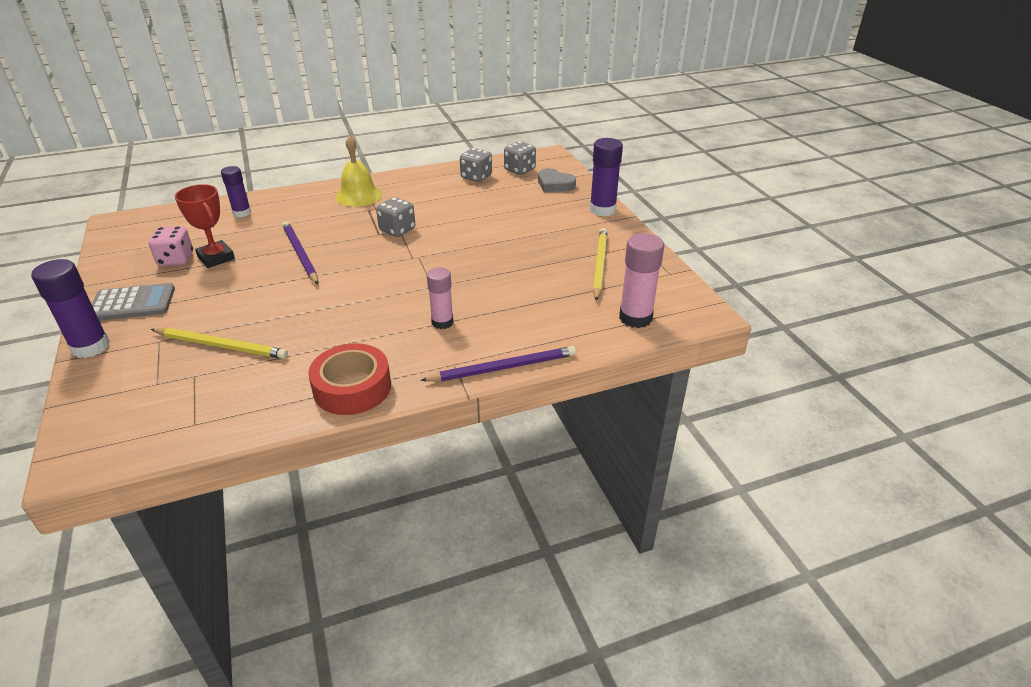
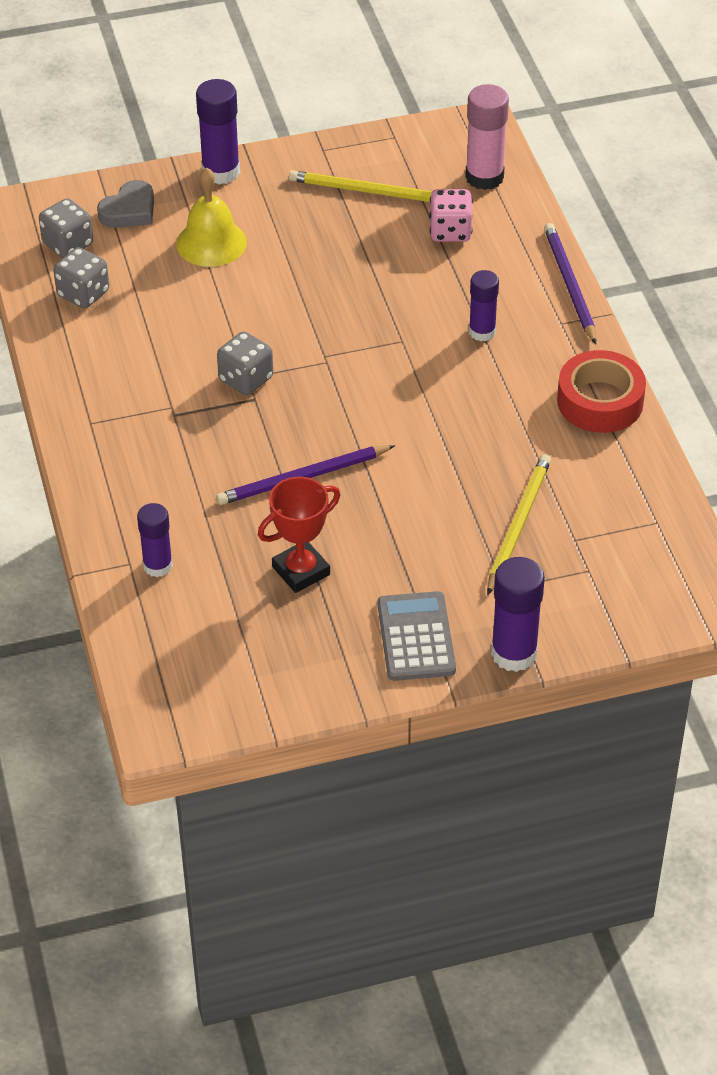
camera: 85 degrees left, 10 degrees up
(176, 259) = (300, 617): pink dice -> pink dice (450, 231)
(358, 196) = (123, 429): yellow bell -> yellow bell (211, 243)
(442, 322) = (482, 332): pink glue stick -> purple glue stick

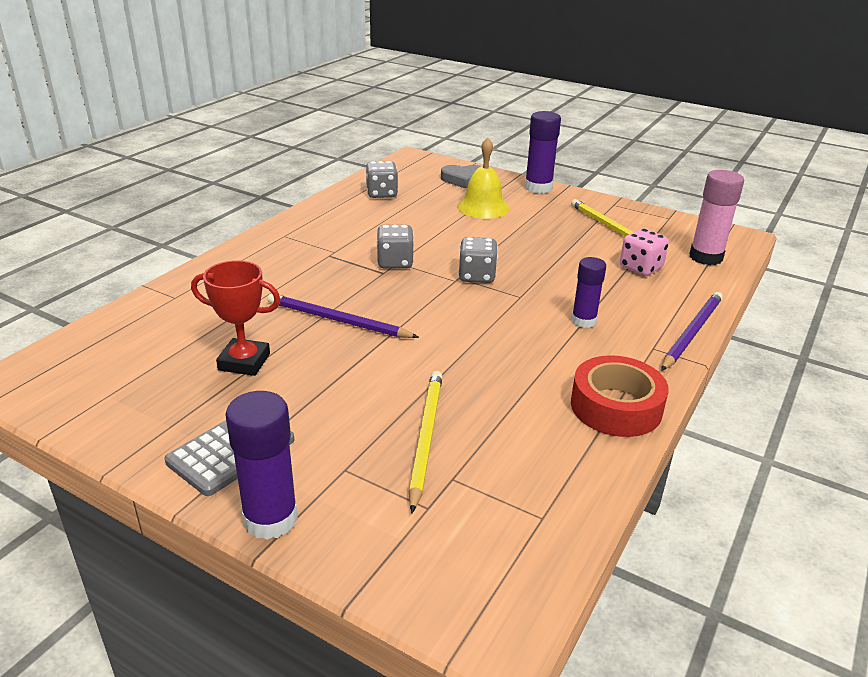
camera: 45 degrees right, 15 degrees down
(68, 244) = (410, 176): grey dice -> grey dice (477, 276)
(158, 566) = (183, 307): purple glue stick -> none
(518, 525) = (426, 437): yellow pencil -> yellow pencil turned 60 degrees counterclockwise

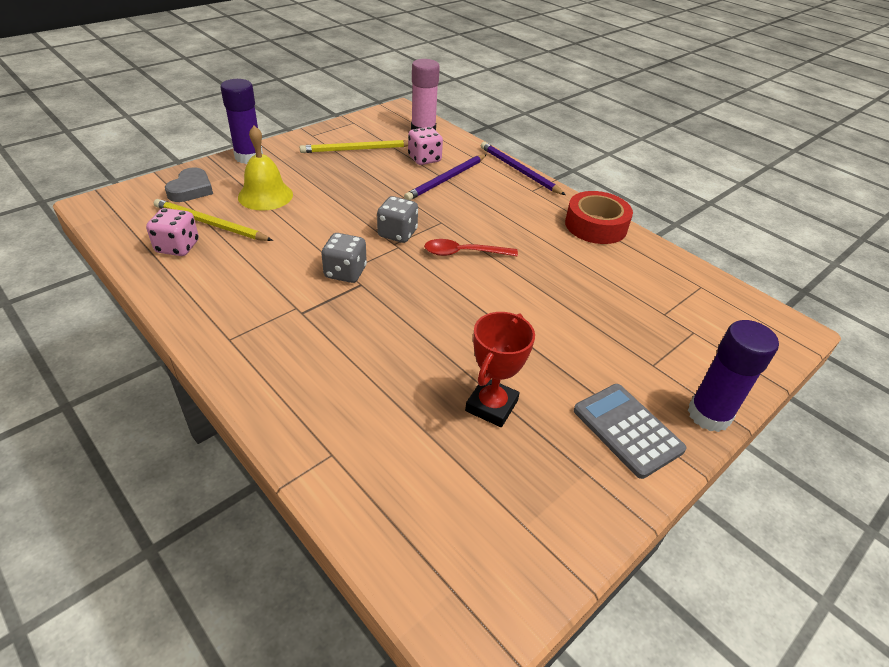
camera: 75 degrees left, 10 degrees up
(337, 320) = (438, 330): purple pencil -> purple pencil (446, 179)
(381, 194) = (177, 247): grey dice -> pink dice
(426, 437) = (619, 315): yellow pencil -> yellow pencil (210, 224)
(472, 317) = (464, 253): none -> red spoon
(583, 321) = (489, 205): purple glue stick -> none

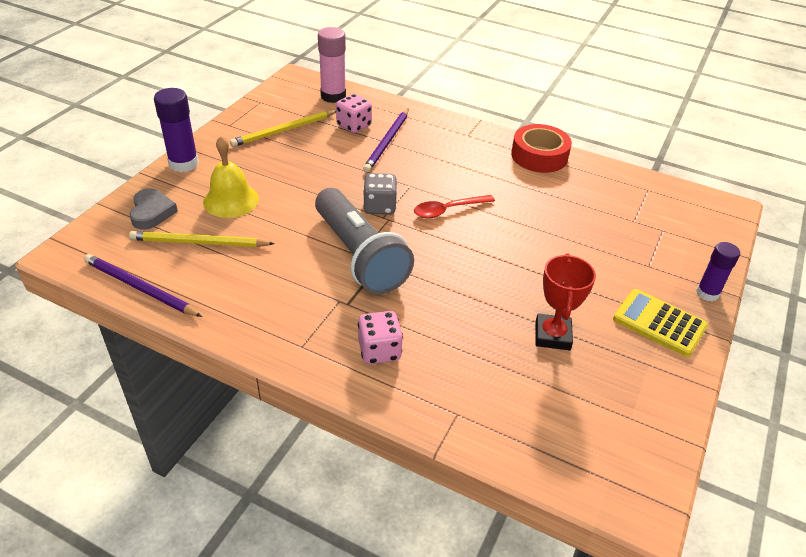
camera: 20 degrees left, 0 degrees up
(177, 247) = (185, 274): pink dice -> pink dice (379, 351)
(345, 272) = (359, 256): grey dice -> grey flashlight
(519, 170) = (444, 118): purple pencil -> purple pencil (140, 288)
(627, 430) = (659, 323): grey calculator -> yellow calculator
(709, 415) = (707, 293): purple glue stick -> purple glue stick, size x0.66

